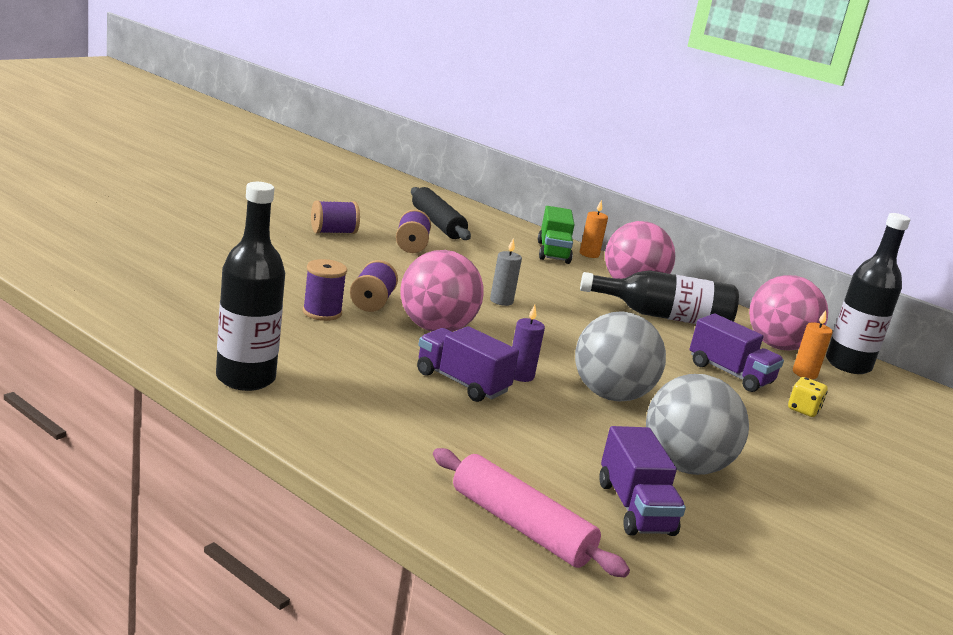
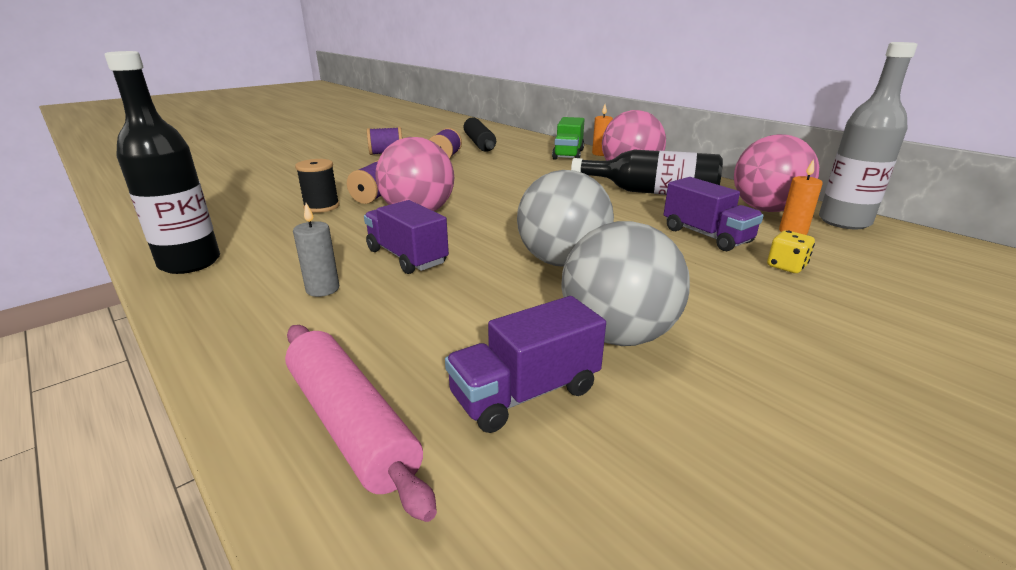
camera: 15 degrees right, 5 degrees up
(322, 312) = (321, 206): purple spool -> black spool
(501, 301) = (497, 189): grey candle -> grey candle (322, 289)
(520, 375) = (474, 248): purple candle -> none
(634, 508) = (525, 393): purple truck -> purple truck turned 60 degrees clockwise
(848, 365) = (844, 221): black bottle -> grey bottle

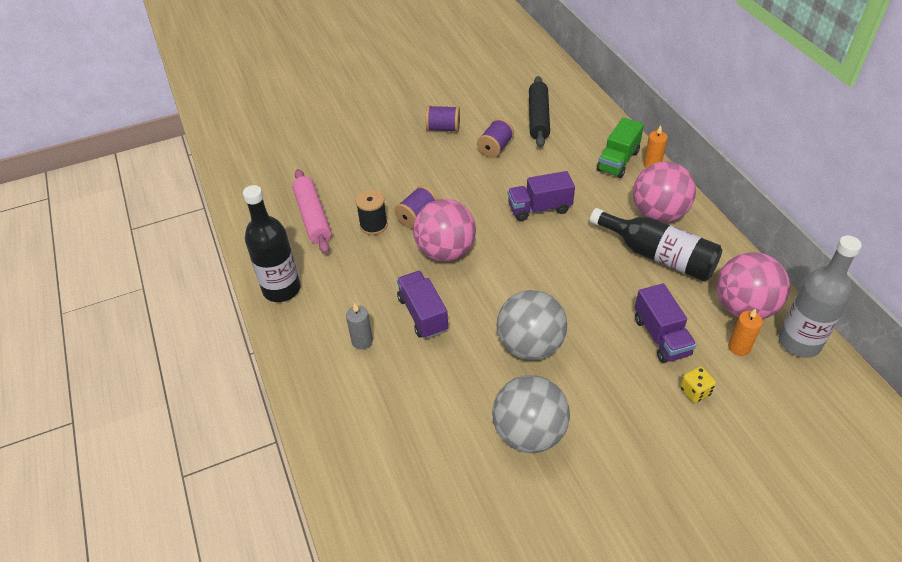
camera: 20 degrees right, 20 degrees up
(350, 423) = (362, 462): pink rolling pin -> pink rolling pin (313, 217)
(525, 393) = (455, 465): purple truck -> purple truck (539, 208)

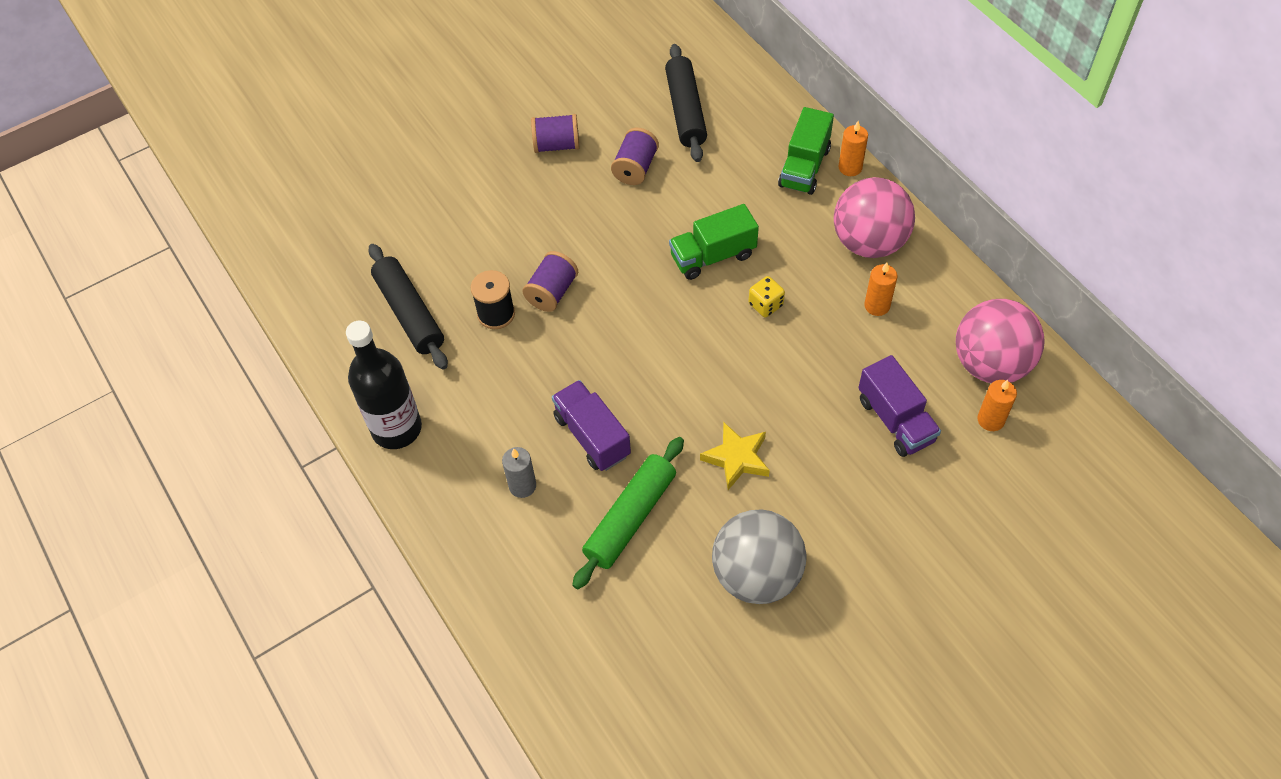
camera: 10 degrees left, 10 degrees up
(313, 217) = (409, 313): pink rolling pin -> black rolling pin
(438, 375) = (630, 517): none -> green rolling pin
(445, 251) = (601, 339): pink ball -> none
(530, 346) = (736, 458): grey ball -> yellow star
(539, 208) = (713, 256): purple truck -> green truck
(658, 256) = (877, 306): black bottle -> orange candle
(695, 391) = (945, 488): yellow dice -> yellow dice (765, 305)
(799, 342) = (1061, 402): grey bottle -> none

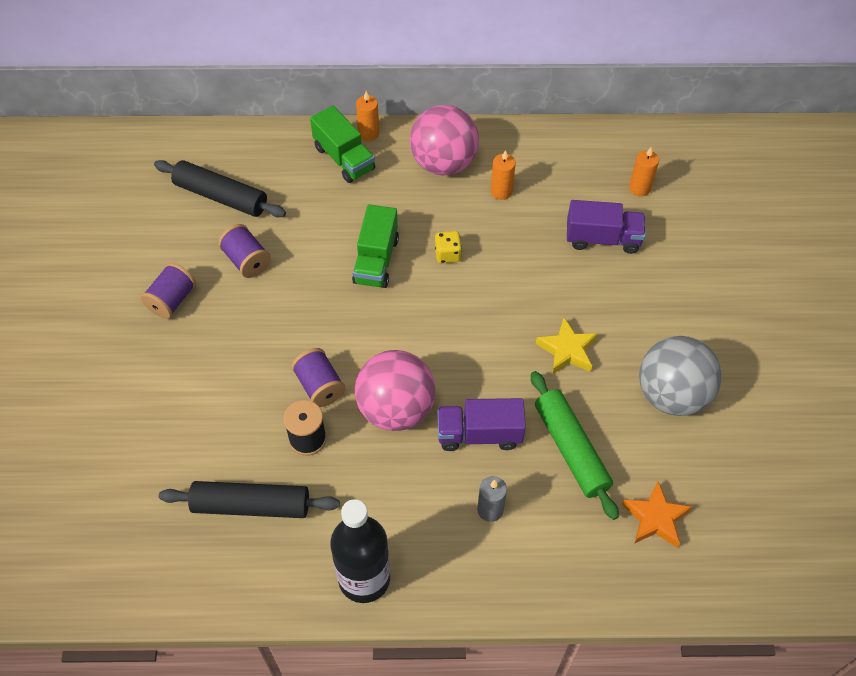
camera: 60 degrees left, 0 degrees up
(607, 627) = (655, 518): none -> orange star
(990, 364) = (596, 161): pink ball -> pink ball (396, 409)

